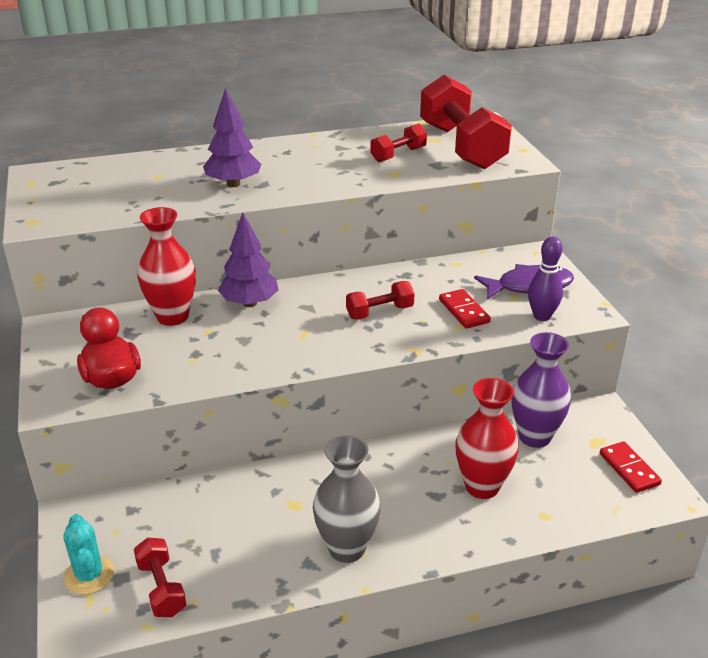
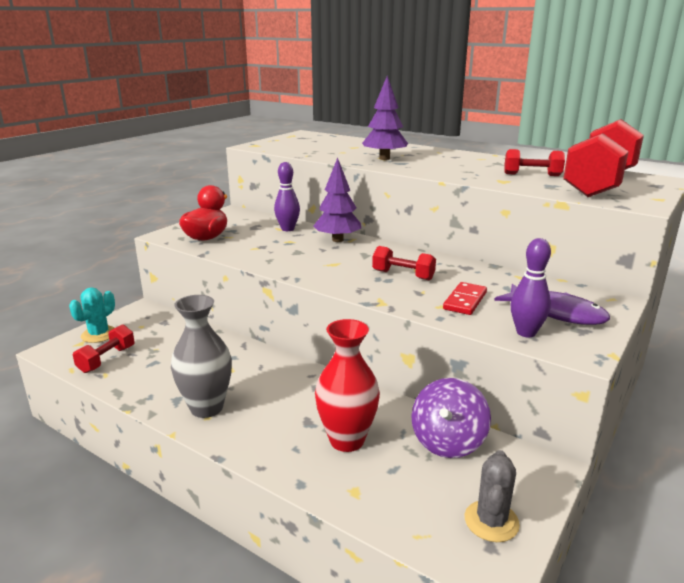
camera: 50 degrees right, 10 degrees down
(172, 316) = (287, 229): red vase -> purple bowling pin
(534, 437) = (448, 441): purple vase -> purple spinning top
(629, 469) = (491, 521): red domino -> grey cactus

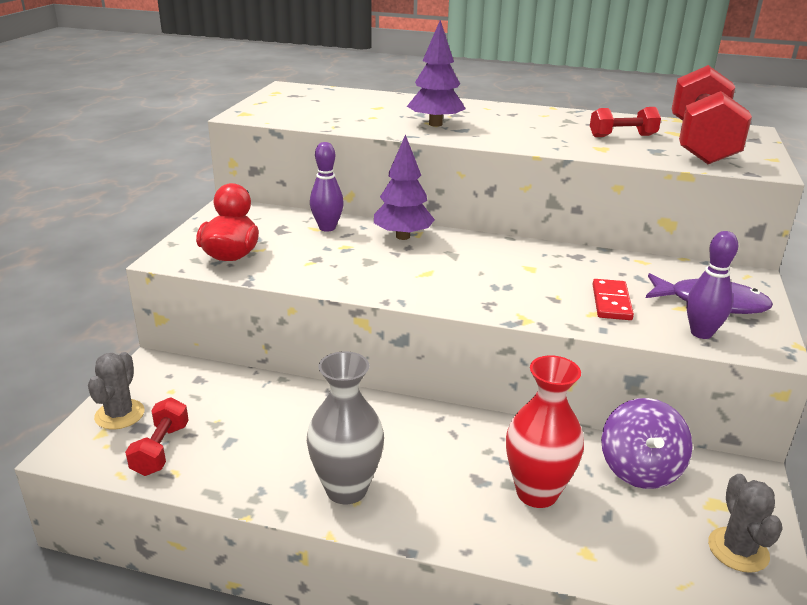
camera: 20 degrees left, 5 degrees up
(99, 334) = (120, 414): turquoise cactus -> grey cactus
(403, 275) = (519, 277): red dumbbell -> none

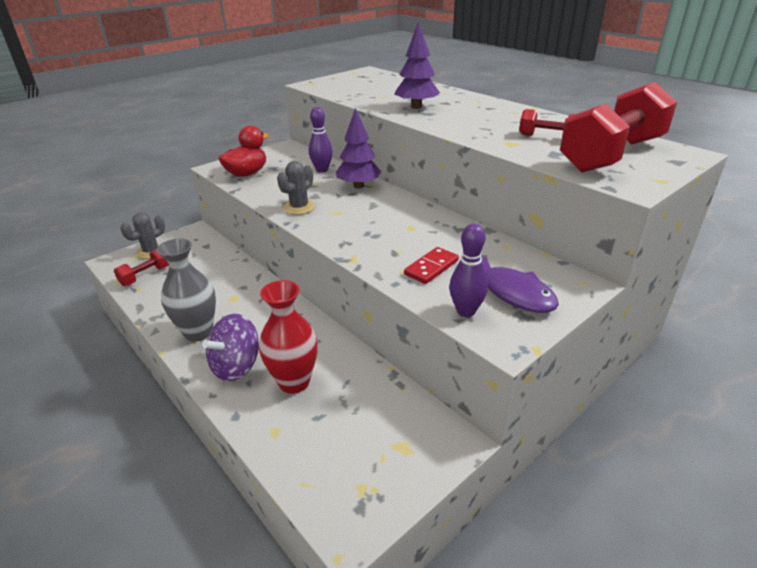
camera: 35 degrees right, 5 degrees up
(640, 469) = (380, 399): purple spinning top -> purple spinning top (236, 366)
(738, 550) = (374, 484): grey cactus -> grey cactus (299, 207)

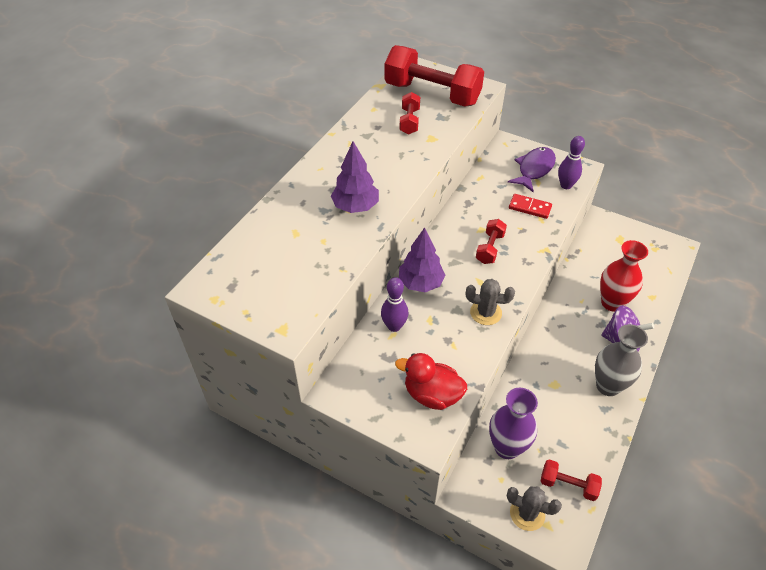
camera: 110 degrees left, 15 degrees up
(206, 256) = (507, 447): none -> purple vase
(378, 226) = (490, 248): none -> red dumbbell

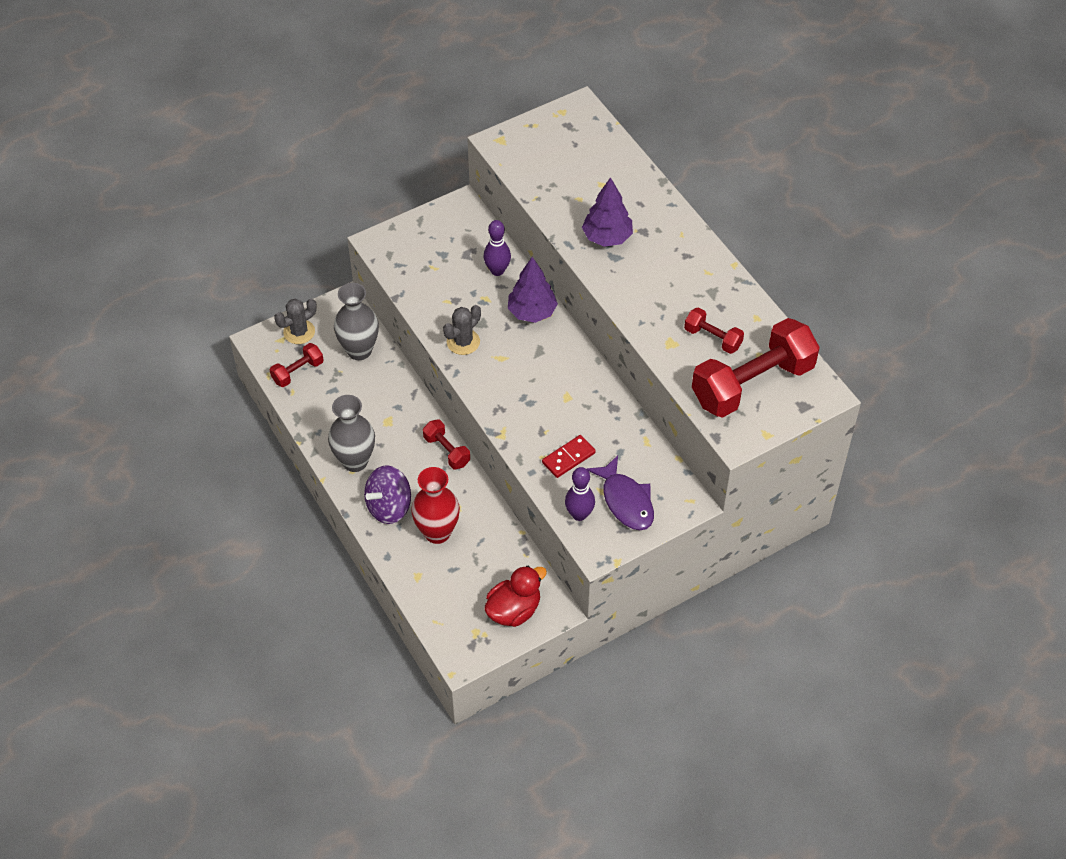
camera: 120 degrees right, 5 degrees up
(432, 395) = (412, 263): red duck -> red duck (514, 610)
(490, 248) = (536, 389): red dumbbell -> red dumbbell (447, 451)
(507, 447) = (359, 350): purple vase -> grey vase

